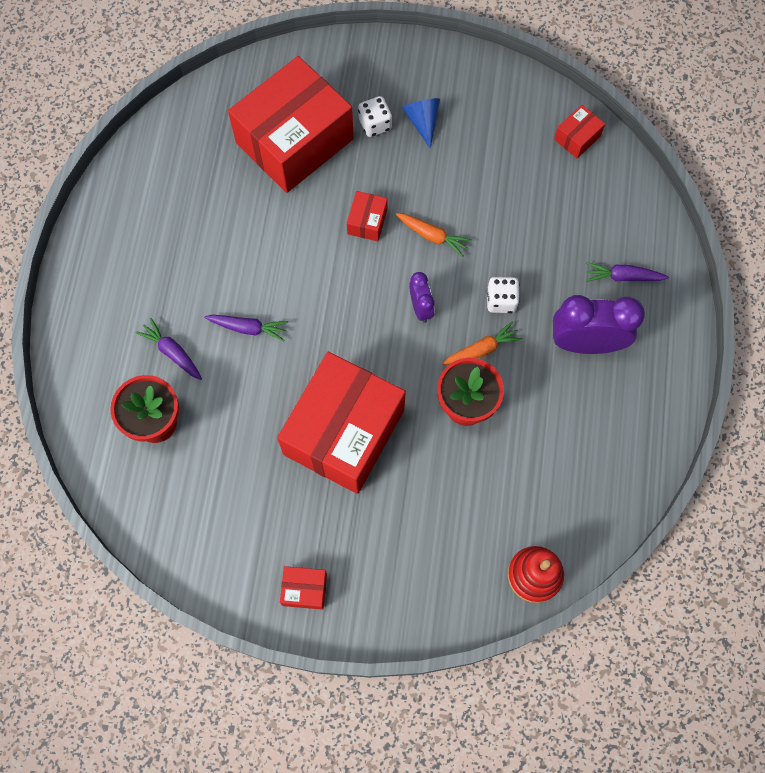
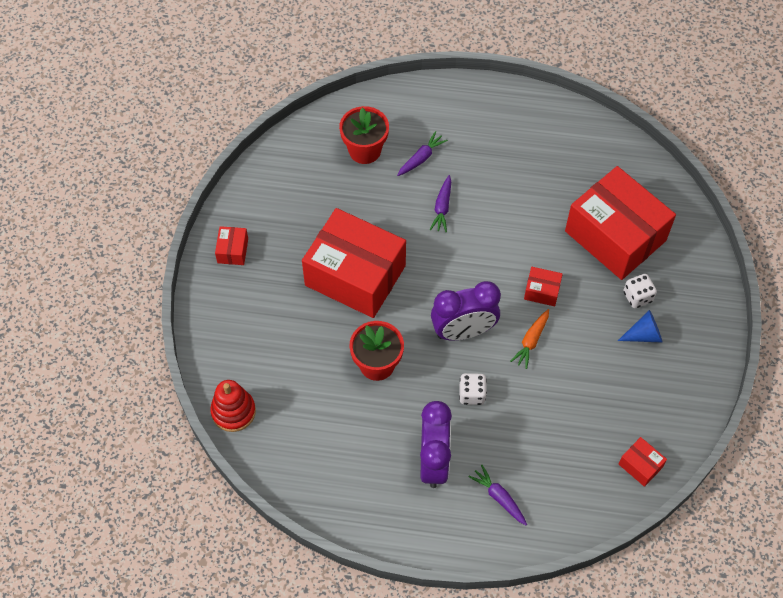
camera: 90 degrees right, 10 degrees down
(421, 308) = (463, 331): purple clock -> purple clock, size x1.90
(481, 349) = (426, 377): orange carrot -> none
(623, 277) = (499, 497): purple carrot -> purple carrot turned 45 degrees counterclockwise

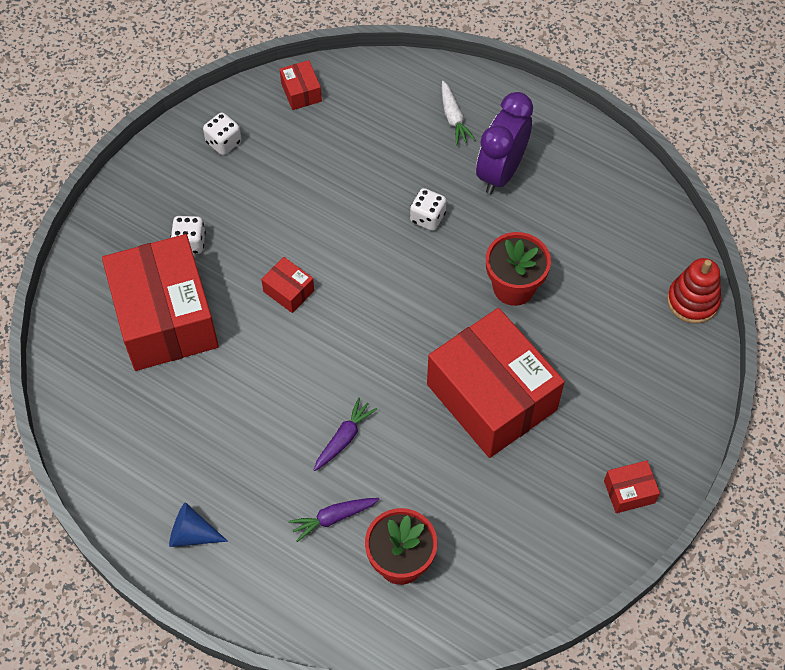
camera: 155 degrees left, 0 degrees up
(232, 251) = (629, 492): red box -> red box turned 45 degrees clockwise
(463, 331) = (400, 283): purple clock -> none
(499, 497) = (453, 118): purple carrot -> white carrot
(531, 341) = (333, 244): orange carrot -> none
(644, 335) = (211, 203): blue cone -> blue cone (192, 534)
(671, 390) = (223, 142): none -> white dice

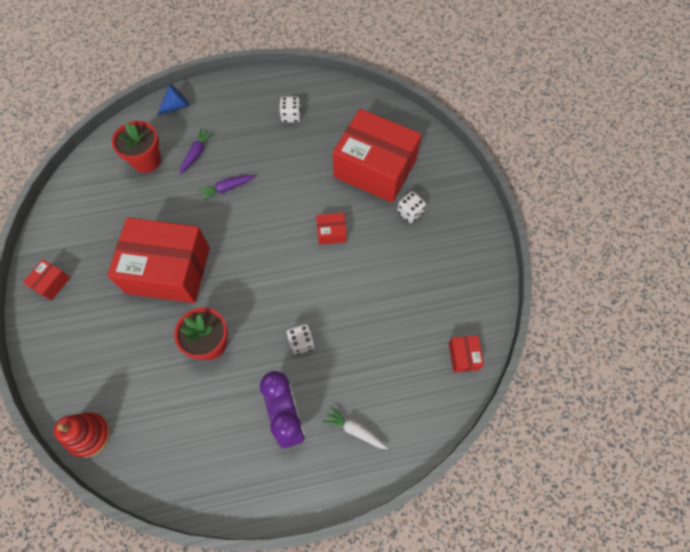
camera: 135 degrees right, 5 degrees up
(192, 534) = (254, 99): blue cone -> blue cone (176, 106)
(223, 142) = (464, 282): white dice -> white dice (291, 116)
(301, 92) = (463, 356): red box -> red box turned 60 degrees clockwise
(344, 438) = (226, 188): purple carrot -> purple carrot turned 75 degrees clockwise

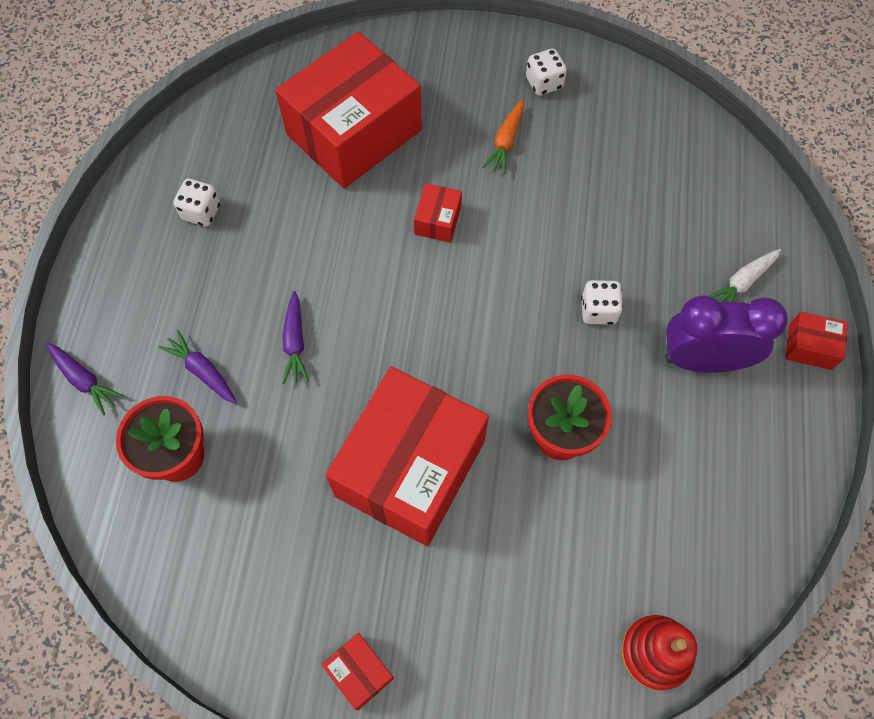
camera: 70 degrees left, 0 degrees up
(176, 106) = (84, 380): blue cone -> purple carrot
(405, 252) = (505, 141): none -> orange carrot
(410, 212) = (446, 115): white dice -> white dice (544, 83)
(463, 356) = (678, 129): red box -> red box (810, 347)

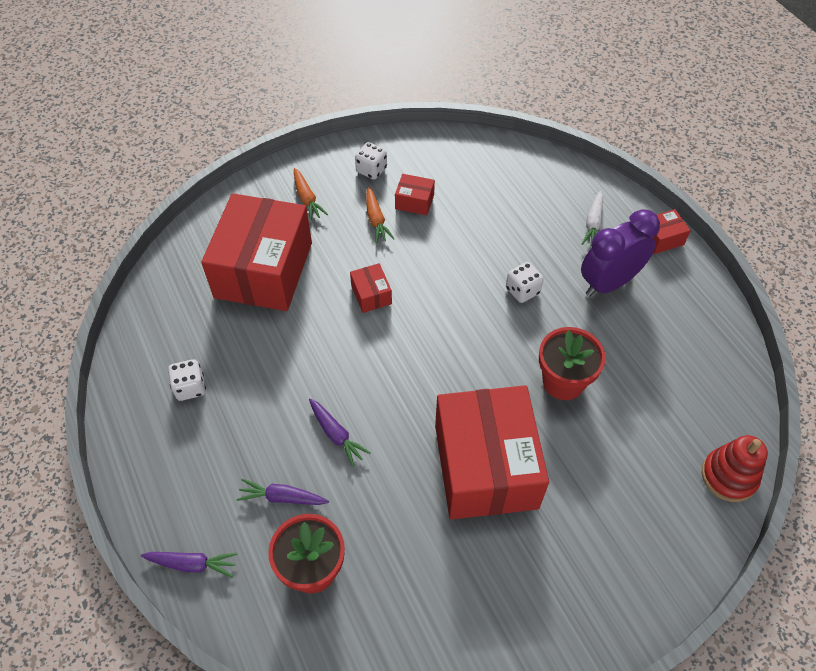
camera: 35 degrees left, 10 degrees down
(359, 672) = (563, 624): red box -> red box (414, 202)
(453, 79) = (307, 199): none -> orange carrot

